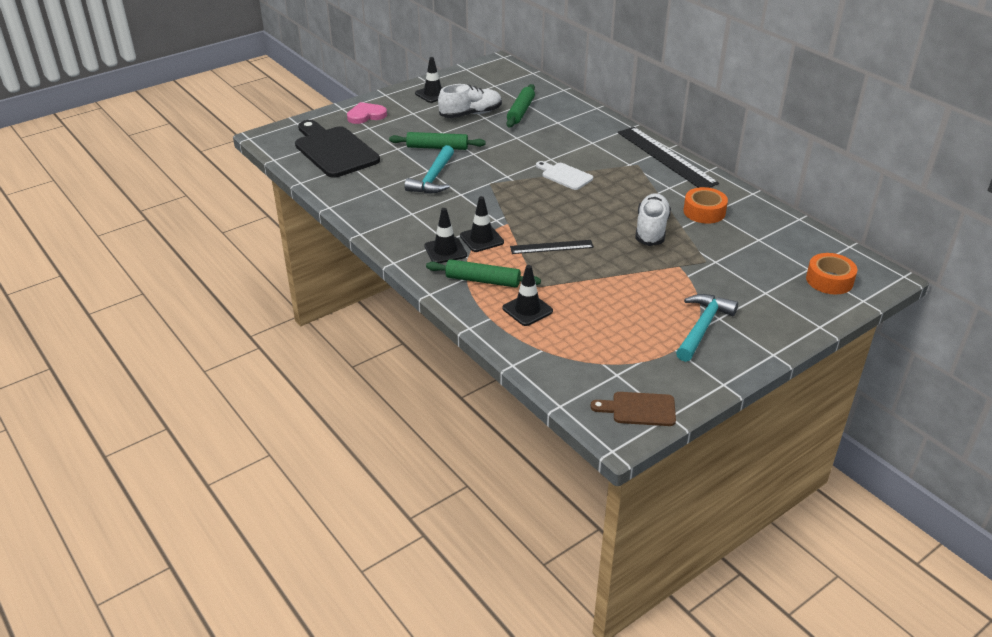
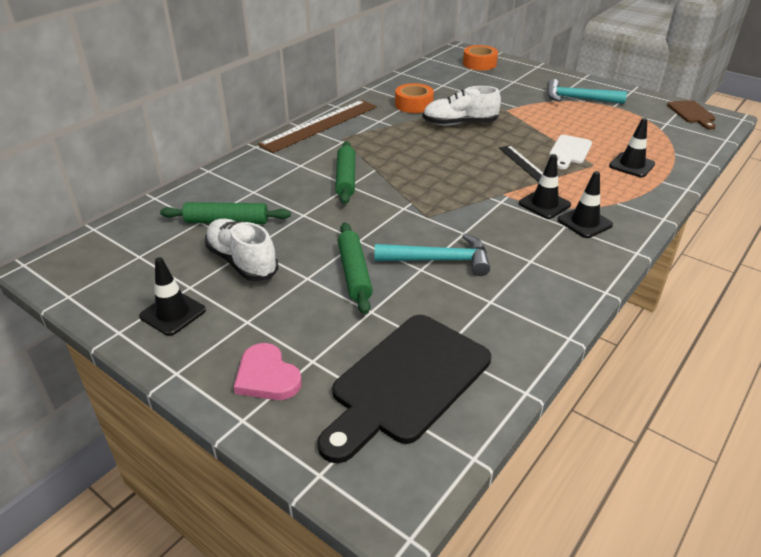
camera: 105 degrees left, 0 degrees up
(483, 280) = (613, 193): green rolling pin -> green rolling pin (346, 178)
(564, 176) = (385, 173): white cutting board -> white cutting board (570, 151)
(666, 157) = (320, 125): black ruler -> brown ruler

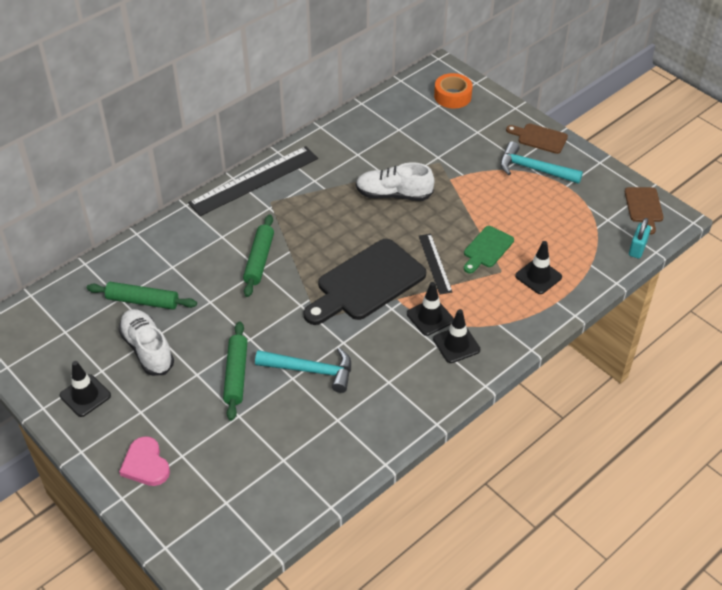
camera: 10 degrees right, 10 degrees up
(320, 125) = (254, 181): brown ruler -> black ruler
(407, 382) = (246, 485): black cutting board -> black cutting board (367, 283)
(414, 105) = (357, 159): orange tape -> none
(570, 81) = (539, 138): none -> brown cutting board
(570, 151) = (487, 249): white cutting board -> green cutting board
(708, 139) = (637, 248): none -> turquoise padlock

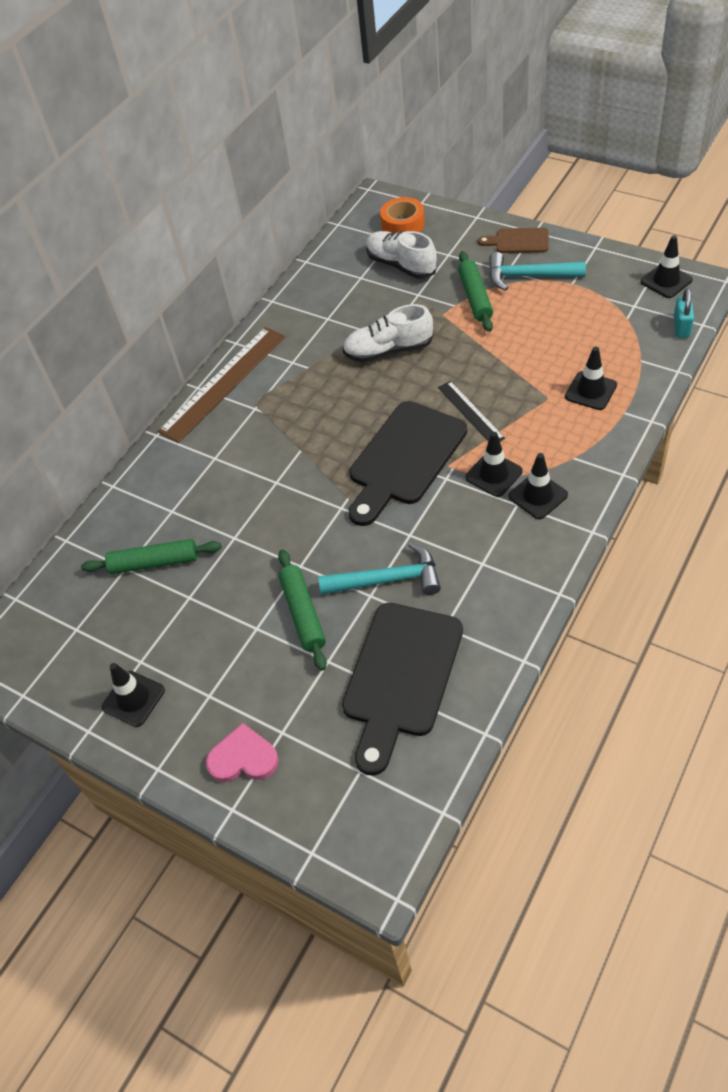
camera: 10 degrees left, 5 degrees up
(146, 464) = (243, 758): pink heart -> pink heart turned 135 degrees clockwise
(147, 349) = (185, 618): white shoe -> white shoe (401, 265)
(254, 181) = (224, 383): black ruler -> brown ruler
(259, 260) = (270, 471): green rolling pin -> green rolling pin (475, 297)
(288, 445) = (401, 677): none -> black cutting board
(487, 249) = (520, 378): green cutting board -> none
(644, 207) = (666, 281): brown cutting board -> black traffic cone

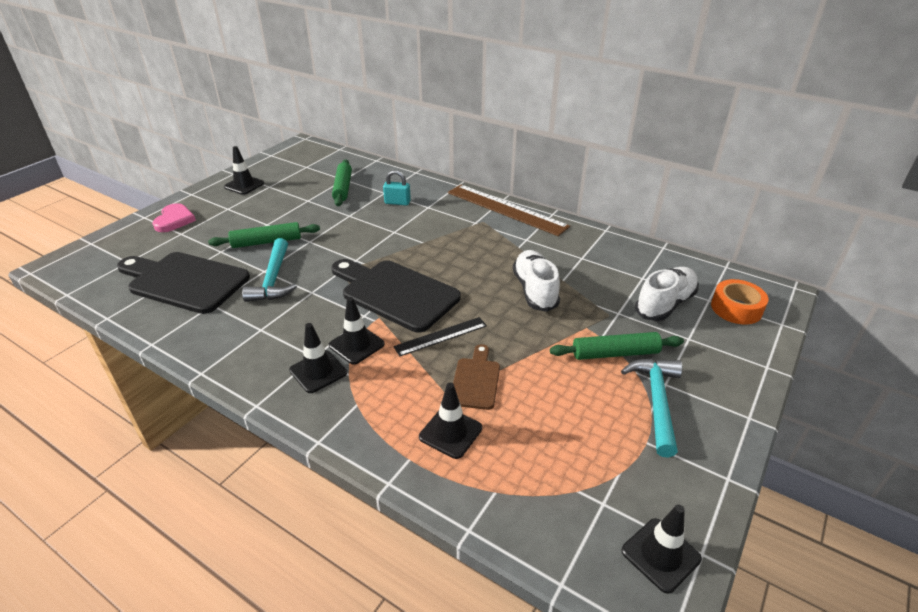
camera: 85 degrees right, 15 degrees down
(518, 241) = (725, 399): brown cutting board -> brown cutting board (475, 380)
(681, 327) = (556, 553): turquoise padlock -> turquoise padlock (397, 202)

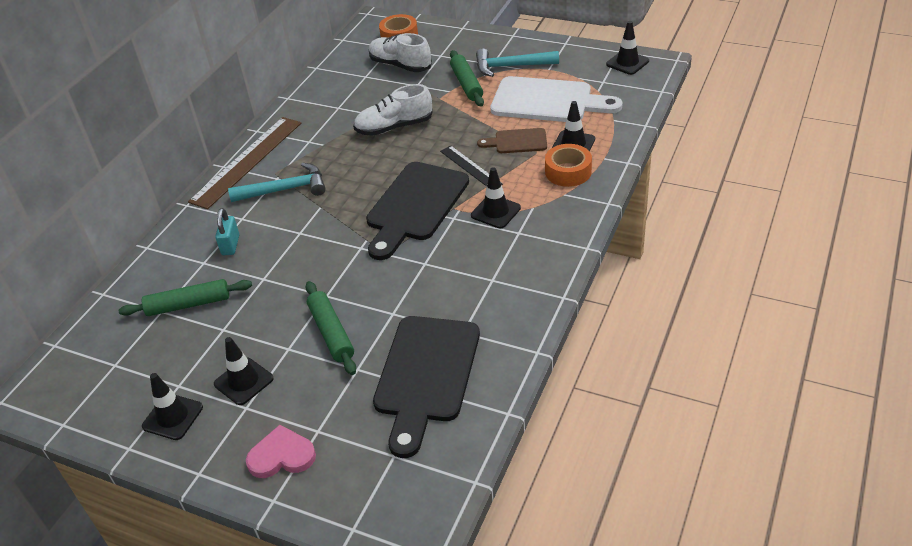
camera: 95 degrees left, 5 degrees up
(273, 279) = (408, 299): turquoise hammer -> turquoise hammer (285, 189)
(318, 371) = (536, 225): black traffic cone -> black traffic cone (243, 381)
(396, 416) = (568, 172): none -> orange tape
(560, 425) = (547, 101): none -> white cutting board

